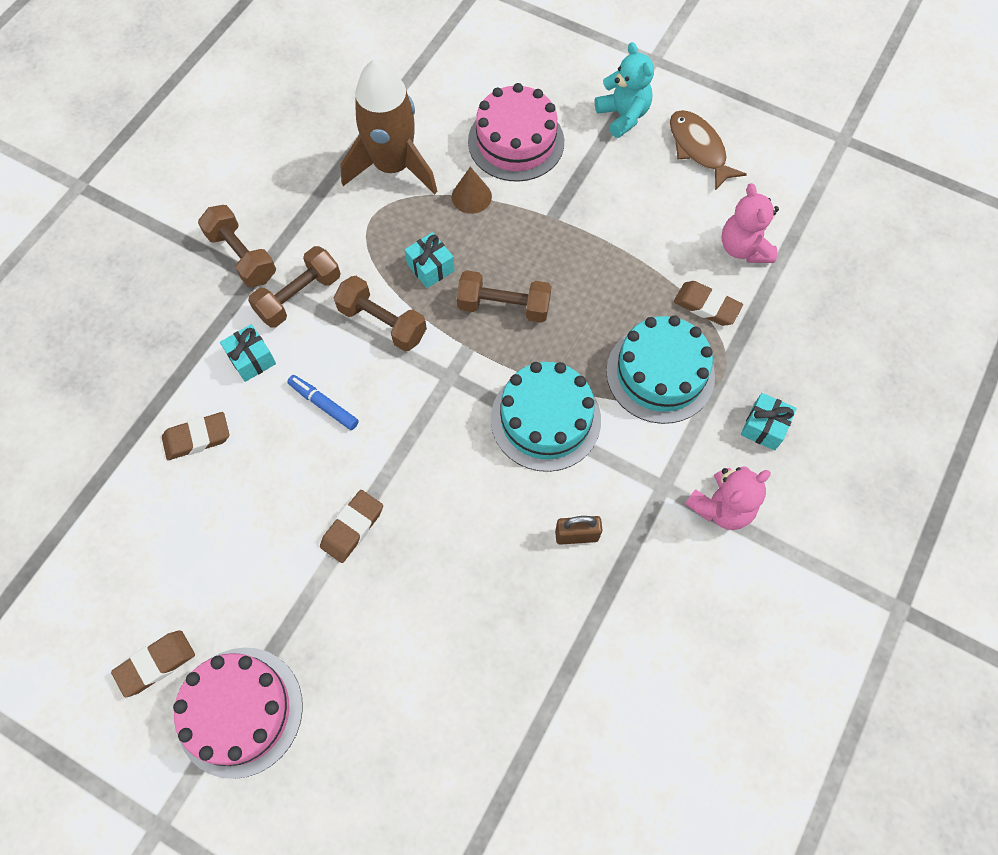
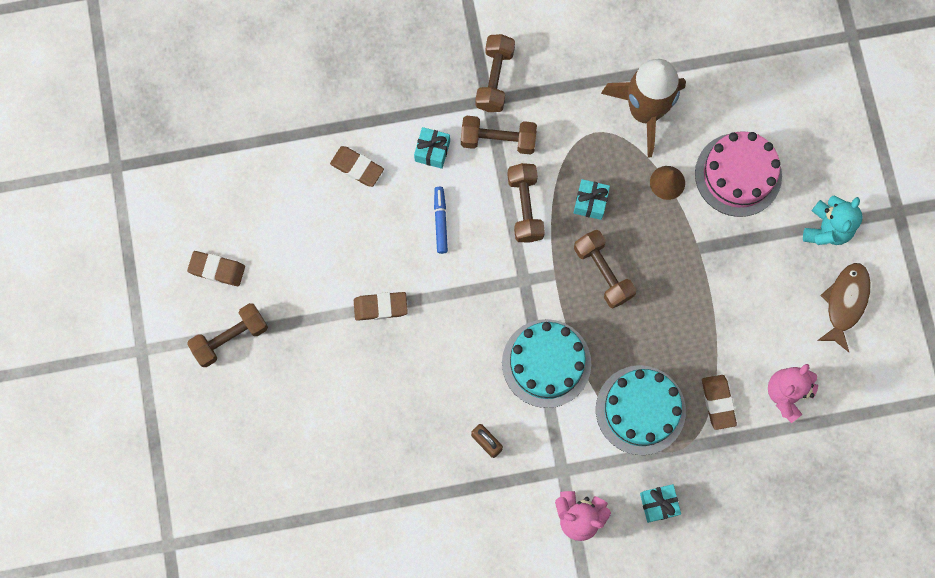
camera: 50 degrees right, 10 degrees up
(240, 711) = (230, 338): pink cake -> brown dumbbell

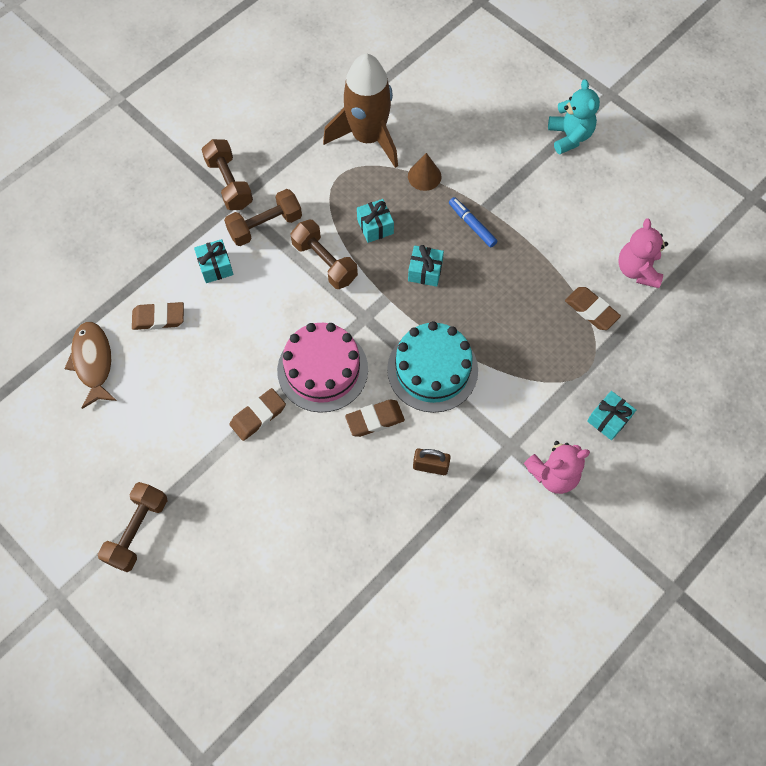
camera: 35 degrees left, 10 degrees down
(217, 269) = (85, 479): brown eraser -> brown eraser (375, 419)
(440, 221) = (261, 316): blue marker -> blue marker (472, 225)
(603, 272) = (425, 271): brown dumbbell -> turquoise gift
(640, 410) = (536, 356): turquoise cake -> none
(738, 174) = (474, 139): pink cake -> pink cake (322, 369)
(845, 302) = (625, 178): brown fish -> brown fish (93, 362)

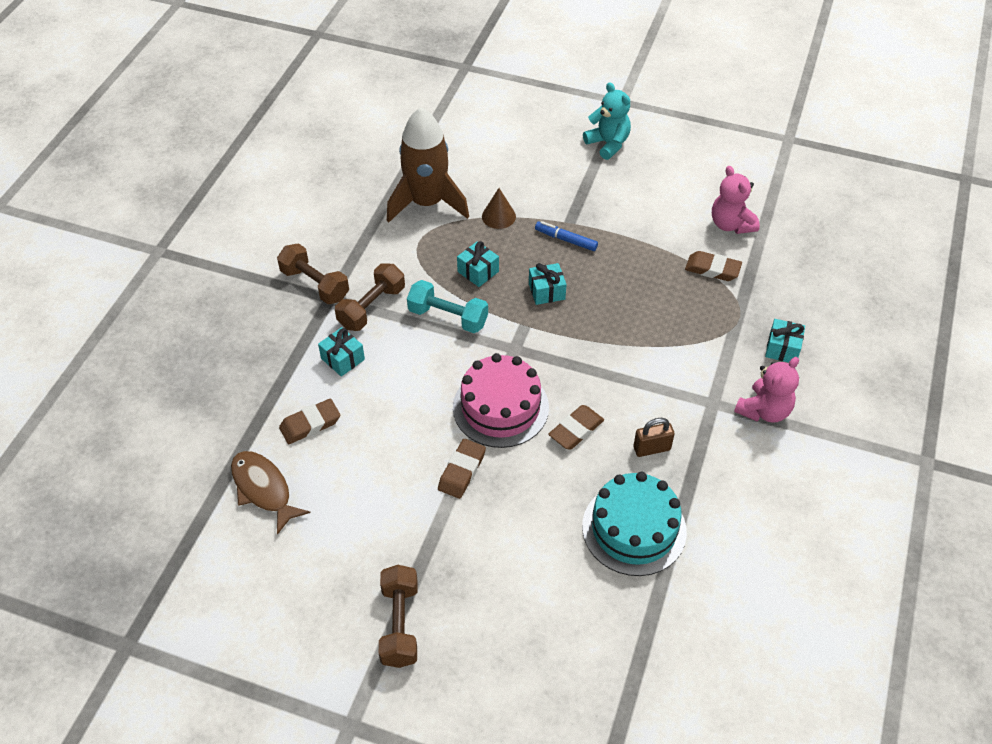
camera: 25 degrees left, 15 degrees down
(325, 262) = (448, 317): brown dumbbell -> turquoise dumbbell
(432, 370) = (603, 368): turquoise cake -> turquoise cake (634, 528)

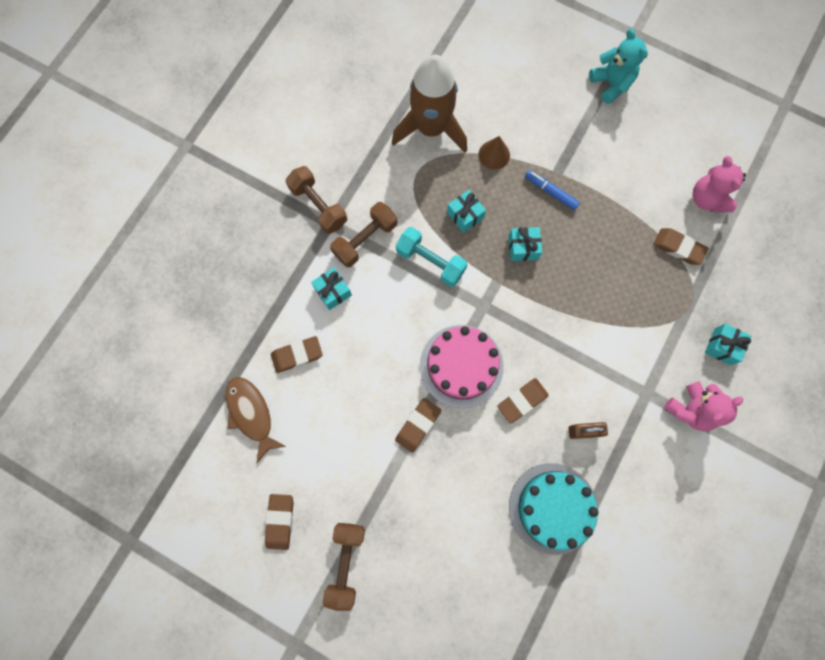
camera: 10 degrees right, 25 degrees up
(313, 593) = (280, 521): none -> brown eraser

